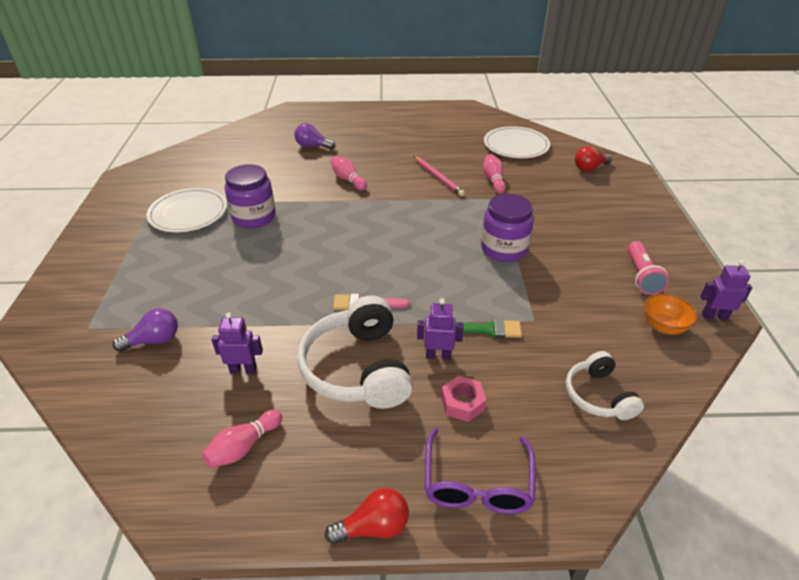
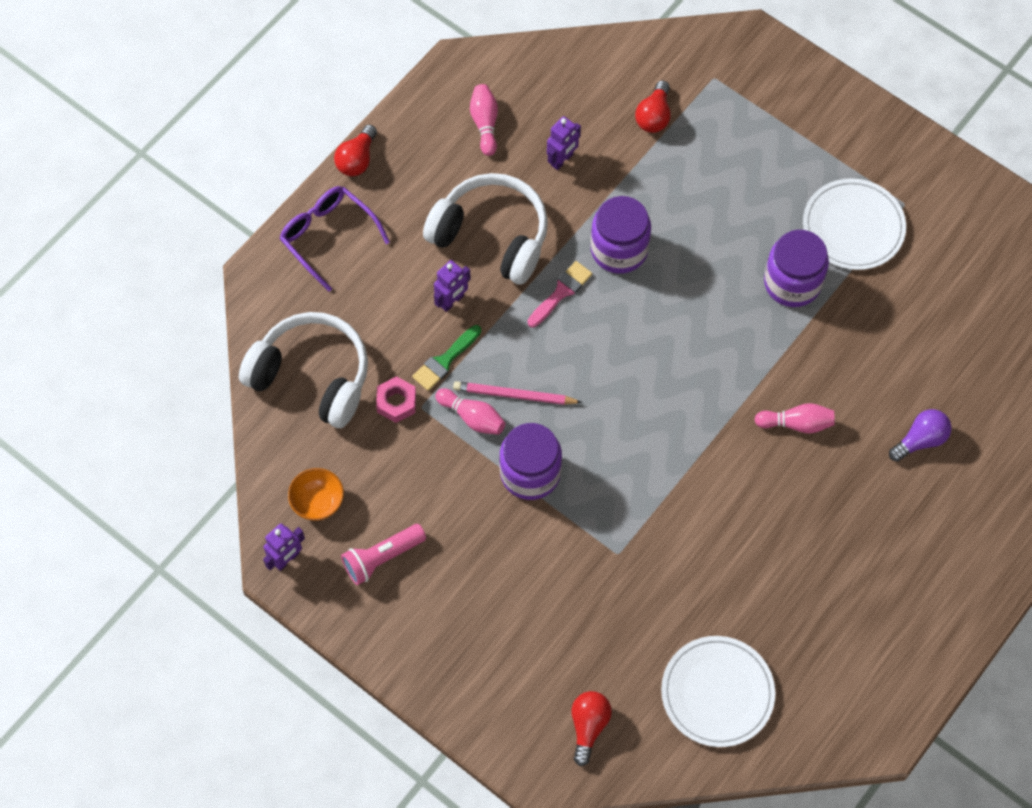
camera: 130 degrees right, 25 degrees up
(154, 340) = (654, 116): purple light bulb -> red light bulb
(300, 295) = (619, 249): none -> purple jar
(438, 177) = (719, 526): pink pencil -> pink pencil (514, 395)
(462, 403) = (393, 280): pink nut -> pink nut (396, 402)
(493, 180) = (660, 583): pink bowling pin -> pink bowling pin (472, 417)
(598, 396) = (312, 376): white headphones -> white headphones, size x1.73
(641, 276) = (382, 558): pink flashlight -> pink flashlight turned 75 degrees counterclockwise

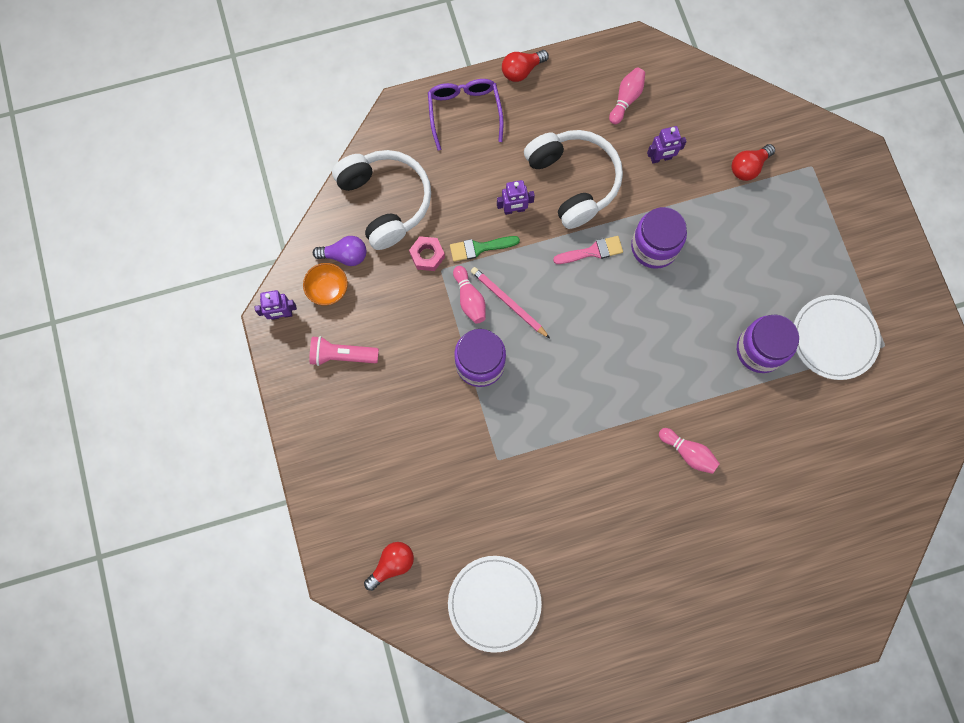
camera: 35 degrees right, 10 degrees up
(920, 440) = (768, 525): purple light bulb -> purple light bulb (345, 255)

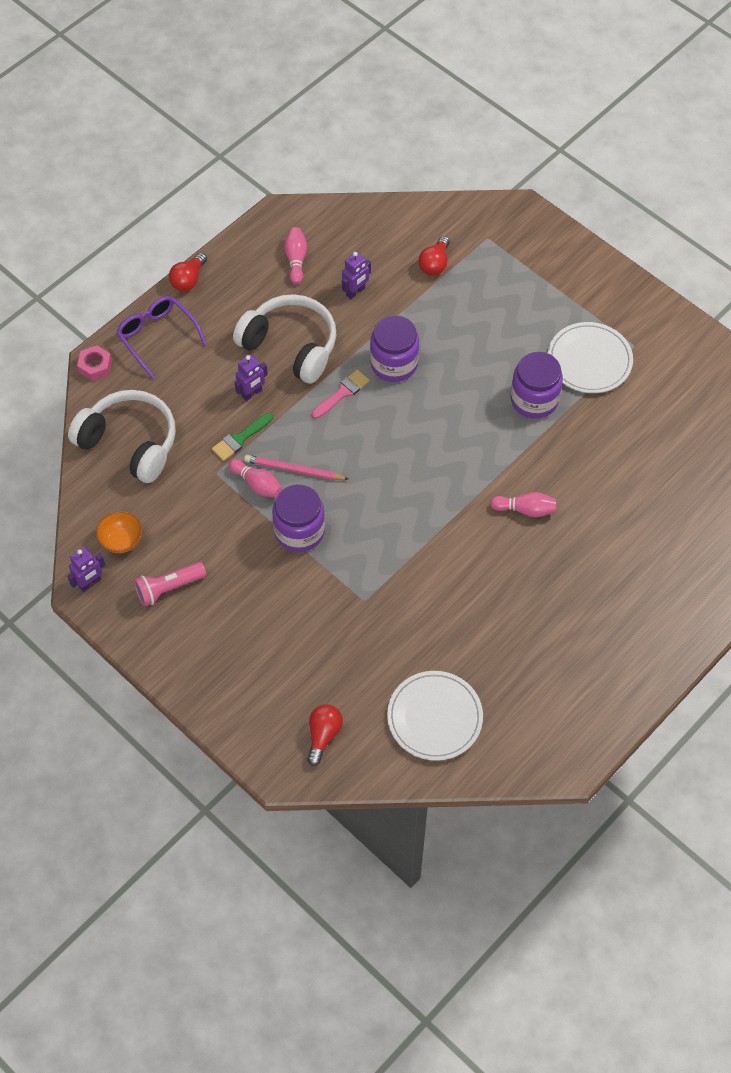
camera: 30 degrees left, 15 degrees down
(345, 255) = (119, 505): purple light bulb -> none
(427, 255) = (196, 468): pink nut -> pink nut (95, 366)

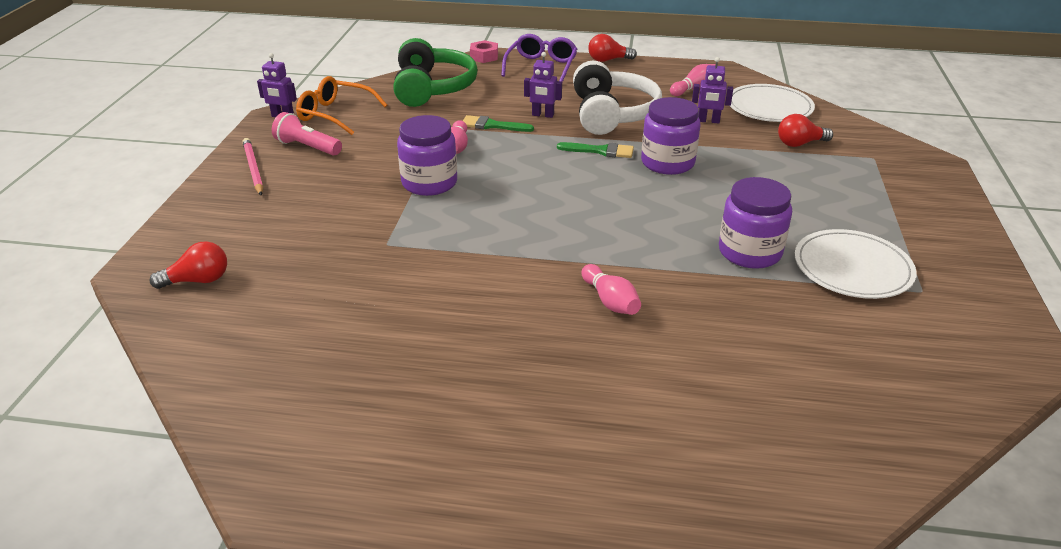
camera: 55 degrees right, 25 degrees down
(121, 541) = (336, 114): orange bowl -> orange glasses
(130, 443) = (432, 88): white headphones -> green headphones
(294, 470) = (491, 158): pink pencil -> pink pencil (253, 169)
(342, 393) = (600, 151): pink brush -> green brush
(434, 717) = (272, 346): white plate -> white plate (769, 107)

